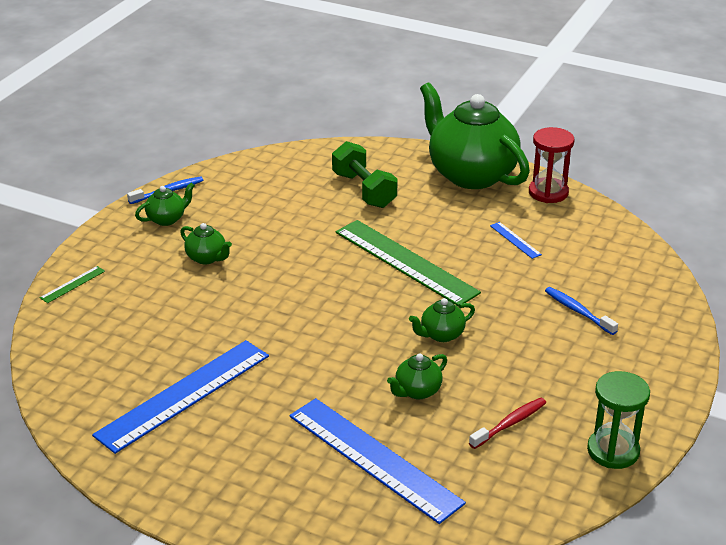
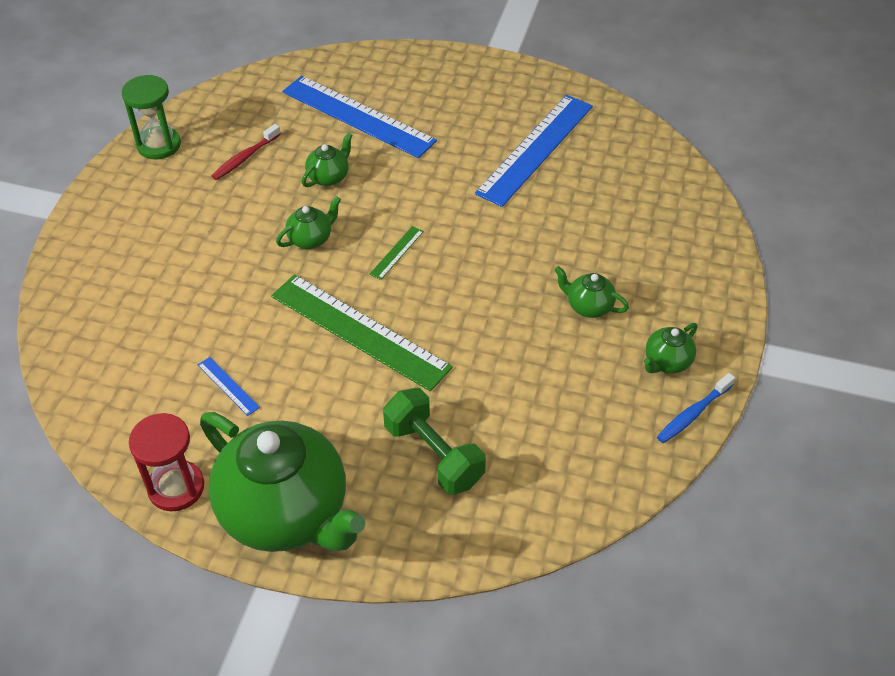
camera: 170 degrees right, 15 degrees up
(73, 284) = (712, 251): green ruler -> green ruler (396, 252)
(578, 311) = (166, 286): blue toothbrush -> none

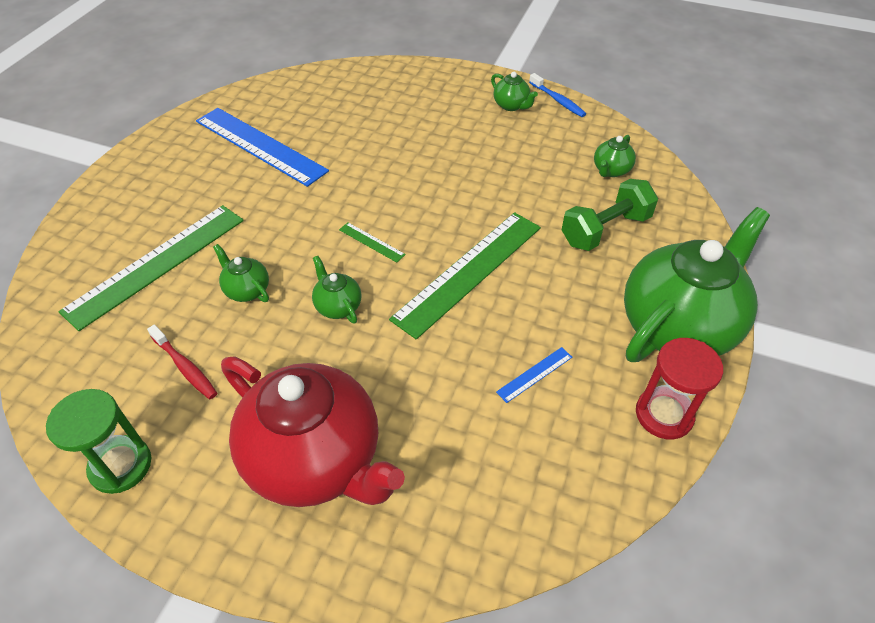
camera: 85 degrees left, 0 degrees up
(153, 247) = (316, 459): none -> red teapot
(358, 116) = (157, 264): blue ruler -> green ruler
(588, 306) = (453, 135): green teapot -> green teapot (611, 170)

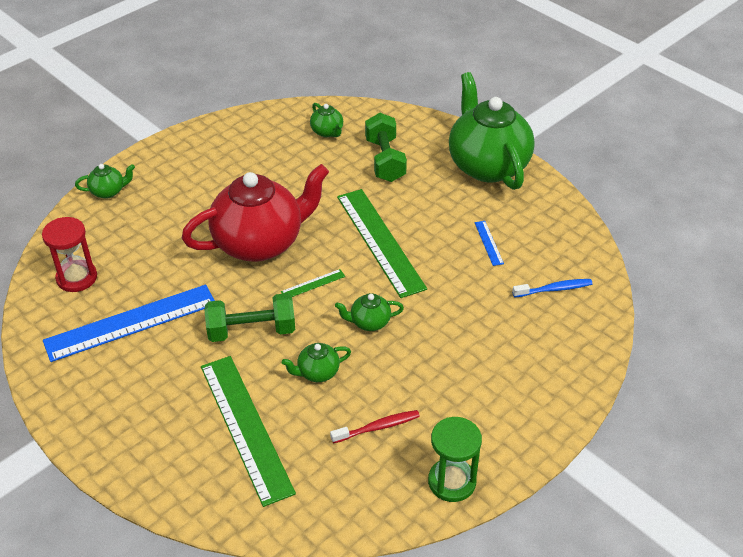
camera: 65 degrees left, 5 degrees down
(284, 222) = (251, 330): none -> green dumbbell
(316, 459) = (500, 370): red teapot -> red teapot (260, 243)
(511, 105) = (208, 151): green teapot -> green teapot (108, 191)
(558, 100) = (224, 124): blue toothbrush -> blue toothbrush (554, 289)
(664, 414) = (547, 200): red hourglass -> red hourglass (77, 278)

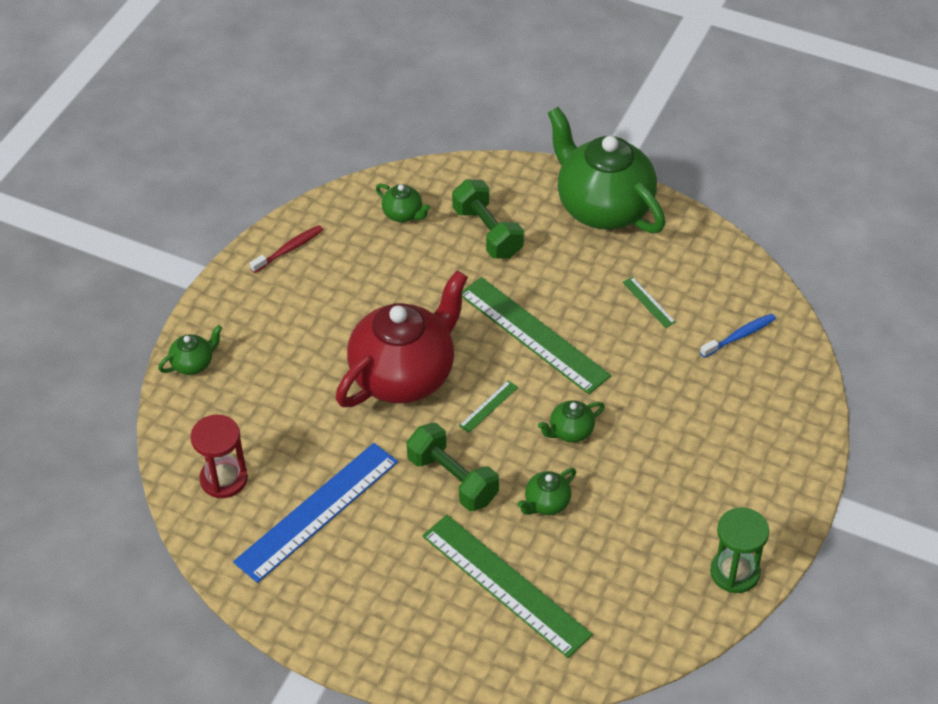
camera: 20 degrees left, 5 degrees up
(251, 330) = (452, 479): green dumbbell -> green dumbbell turned 75 degrees clockwise
(378, 427) = (637, 541): red toothbrush -> red toothbrush (289, 249)
(488, 243) = (648, 302): blue ruler -> green ruler

